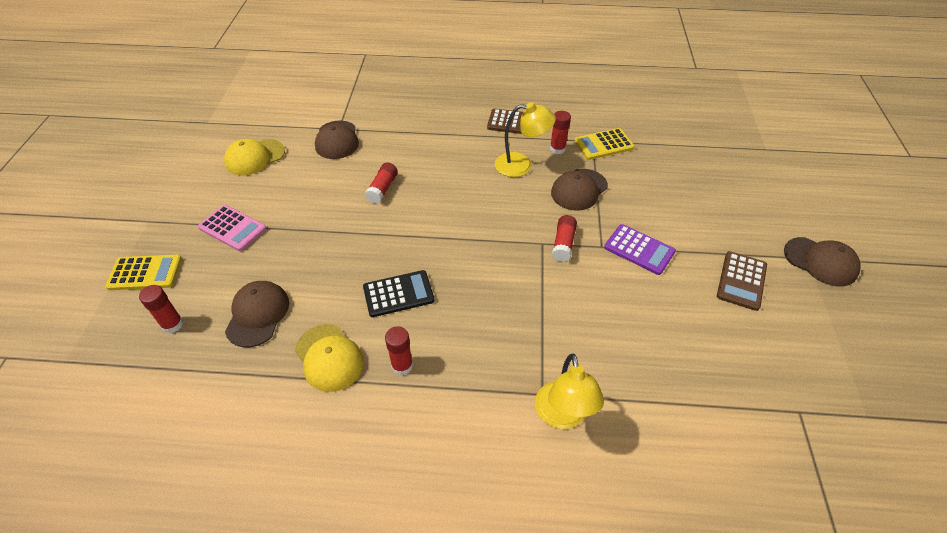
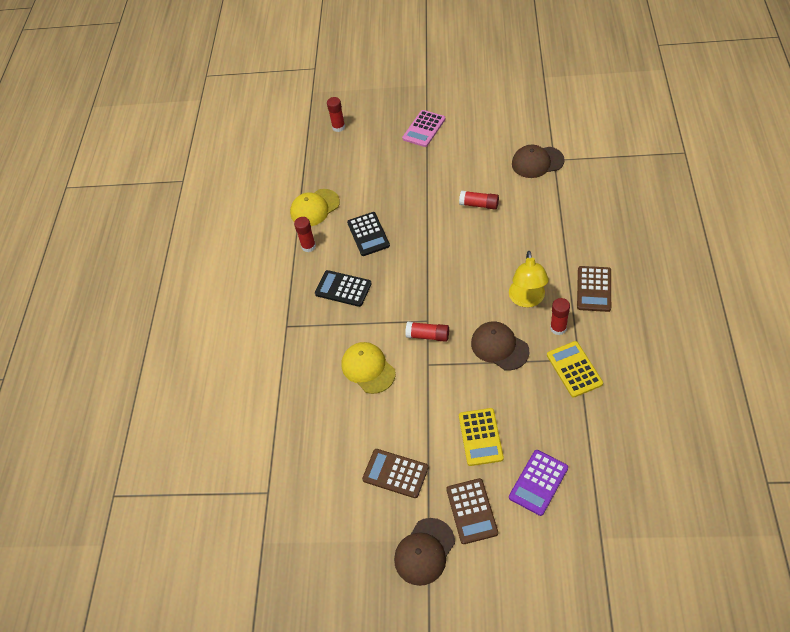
camera: 95 degrees right, 5 degrees up
(145, 273) = (379, 100): yellow calculator -> yellow calculator (480, 437)
(255, 157) = (504, 118): yellow cap -> yellow cap (368, 368)
(257, 315) = (347, 164): brown cap -> none
(486, 324) = (343, 289): none -> black calculator
(562, 416) = (269, 338): yellow lamp -> none
(639, 249) = (426, 393): purple calculator -> purple calculator (538, 482)
(766, 224) = (472, 511): none -> brown calculator

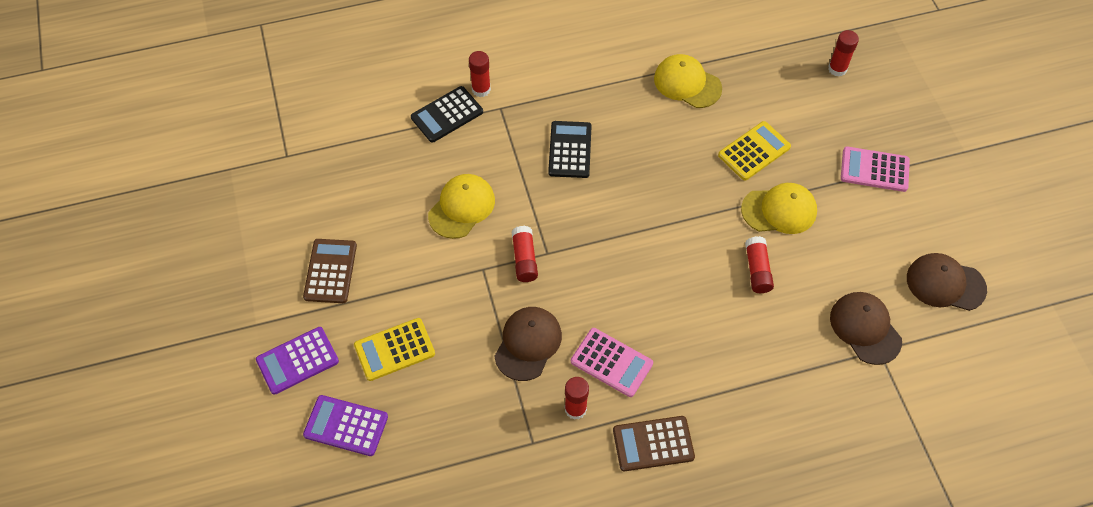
camera: 65 degrees right, 5 degrees up
(308, 246) = (624, 95): red glue stick -> red glue stick (481, 89)
(368, 234) = (663, 153): black calculator -> black calculator (447, 115)
(424, 551) = (242, 323): brown cap -> brown cap (945, 283)
(437, 183) = (779, 210): none -> yellow cap
(472, 511) = (297, 361): brown calculator -> purple calculator
(527, 299) = (611, 362): yellow lamp -> pink calculator
(574, 369) = (515, 439): yellow calculator -> yellow calculator (754, 151)

